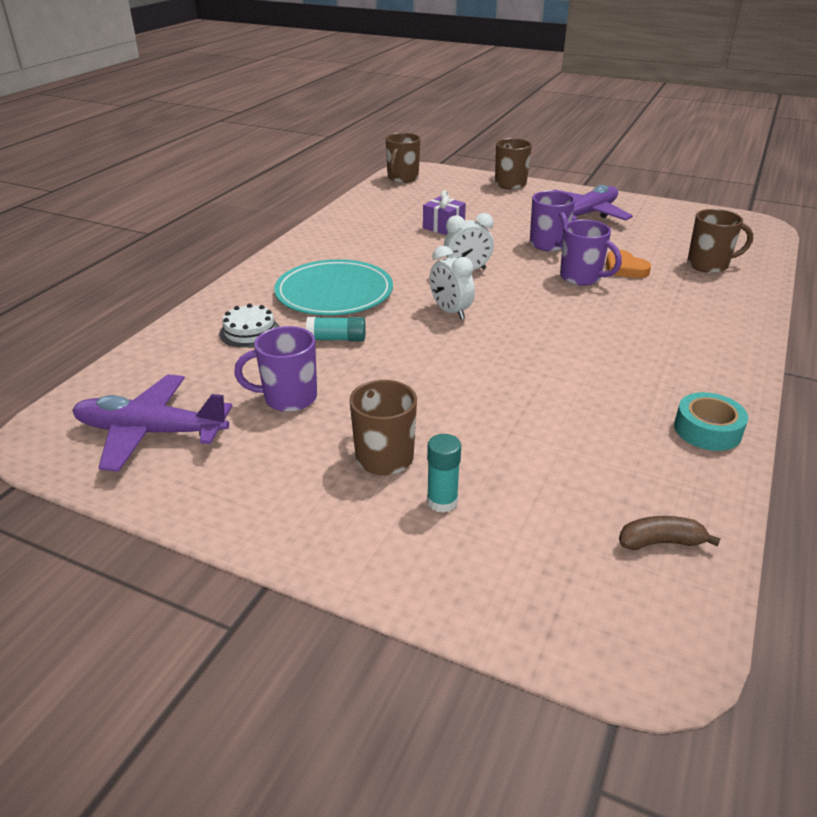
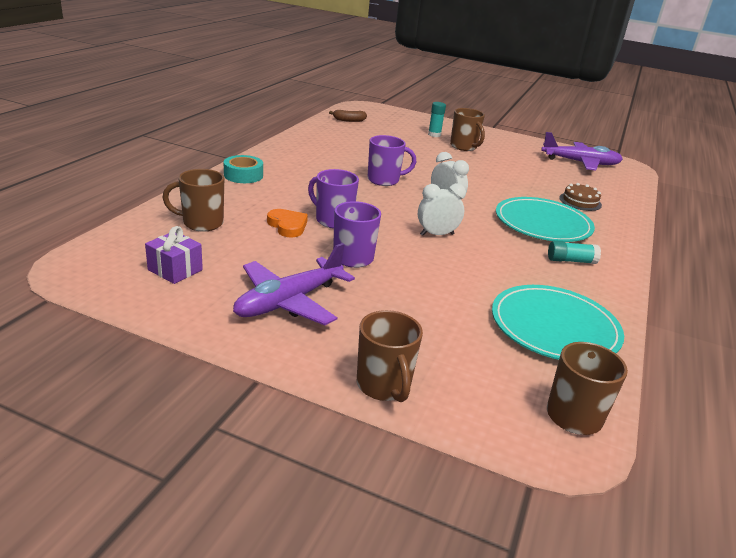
camera: 175 degrees right, 5 degrees down
(249, 331) = (580, 201): white cake -> brown cake
(288, 398) = (524, 168): purple mug -> purple mug (384, 180)
(337, 339) = (518, 193): turquoise glue stick -> turquoise glue stick (571, 261)
(387, 210) = (554, 327): none -> turquoise plate
(443, 227) = (472, 291): purple gift -> purple gift (175, 270)
(707, 430) = (304, 141): turquoise tape -> turquoise tape (243, 175)

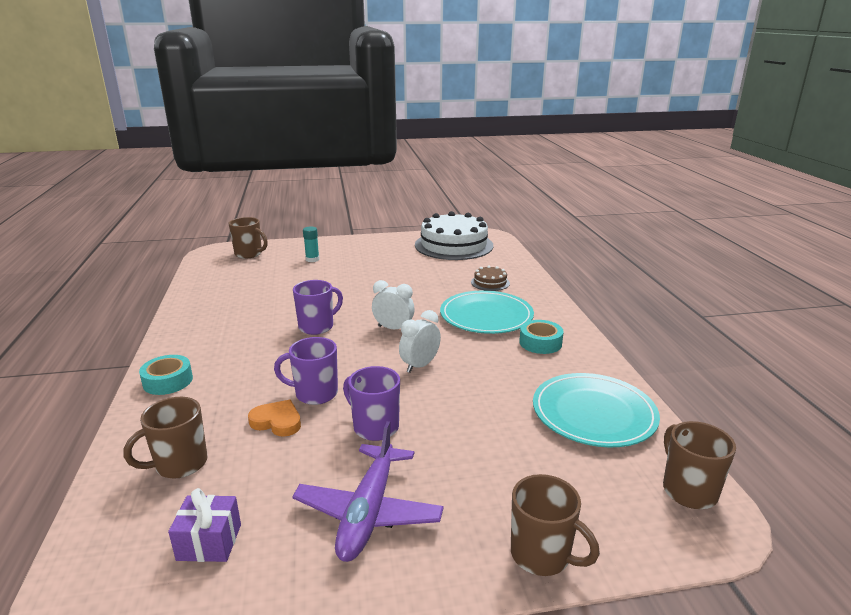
camera: 30 degrees left, 5 degrees down
(349, 120) = (216, 272): brown banana -> none
(464, 147) = (350, 263): brown mug -> brown mug (249, 254)
(571, 261) = (540, 343): turquoise glue stick -> turquoise tape
(580, 163) = (454, 245): purple plane -> white cake

